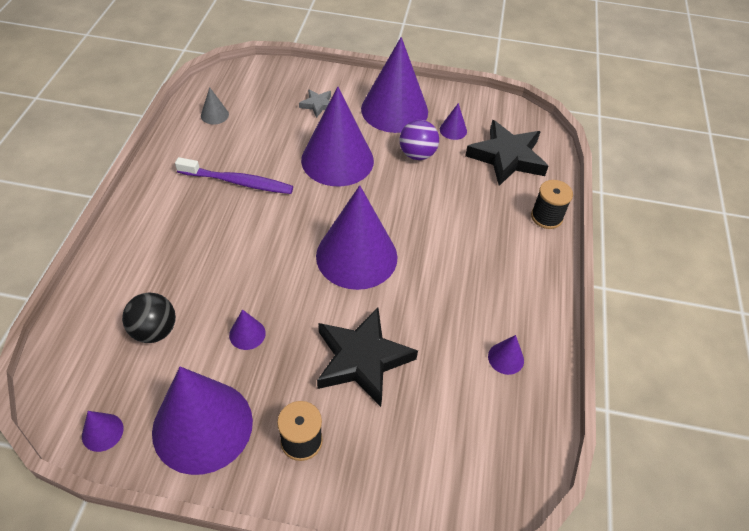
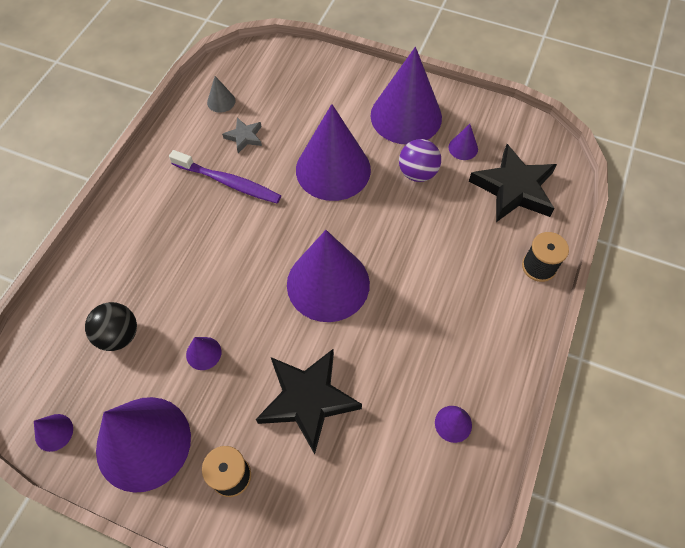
camera: 15 degrees right, 10 degrees up
(318, 105) = (327, 101): grey star -> grey star (244, 137)

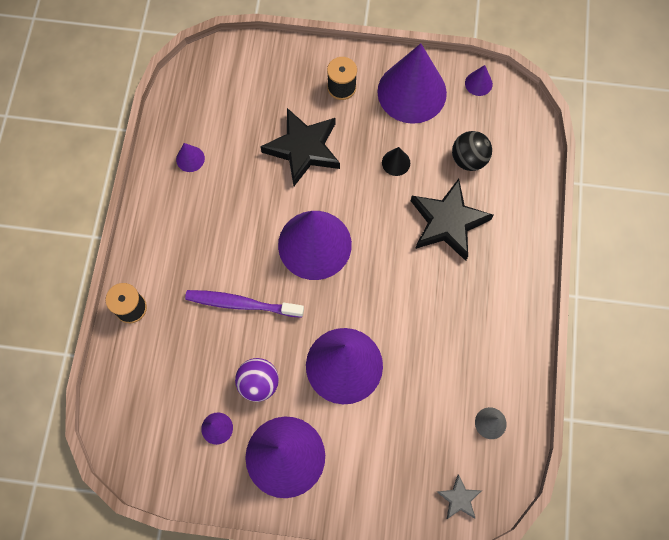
camera: 165 degrees right, 10 degrees up
(203, 353) = (396, 162): purple cone -> black cone
(229, 182) = (440, 323): purple toothbrush -> purple toothbrush (241, 304)
(244, 137) = (447, 382): grey star -> grey star (459, 498)
(513, 188) = (160, 389): black star -> black star (447, 222)

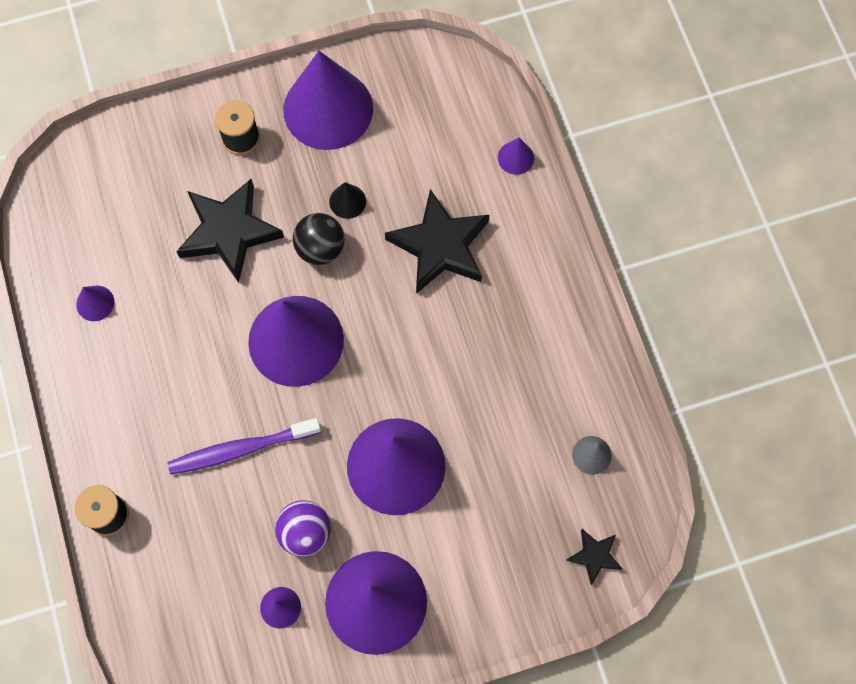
camera: 25 degrees left, 0 degrees up
(459, 498) = (594, 556): grey star -> black star
(468, 159) = (431, 161): black ball -> black ball (320, 248)
(478, 83) = (402, 66): purple cone -> purple cone (515, 158)

